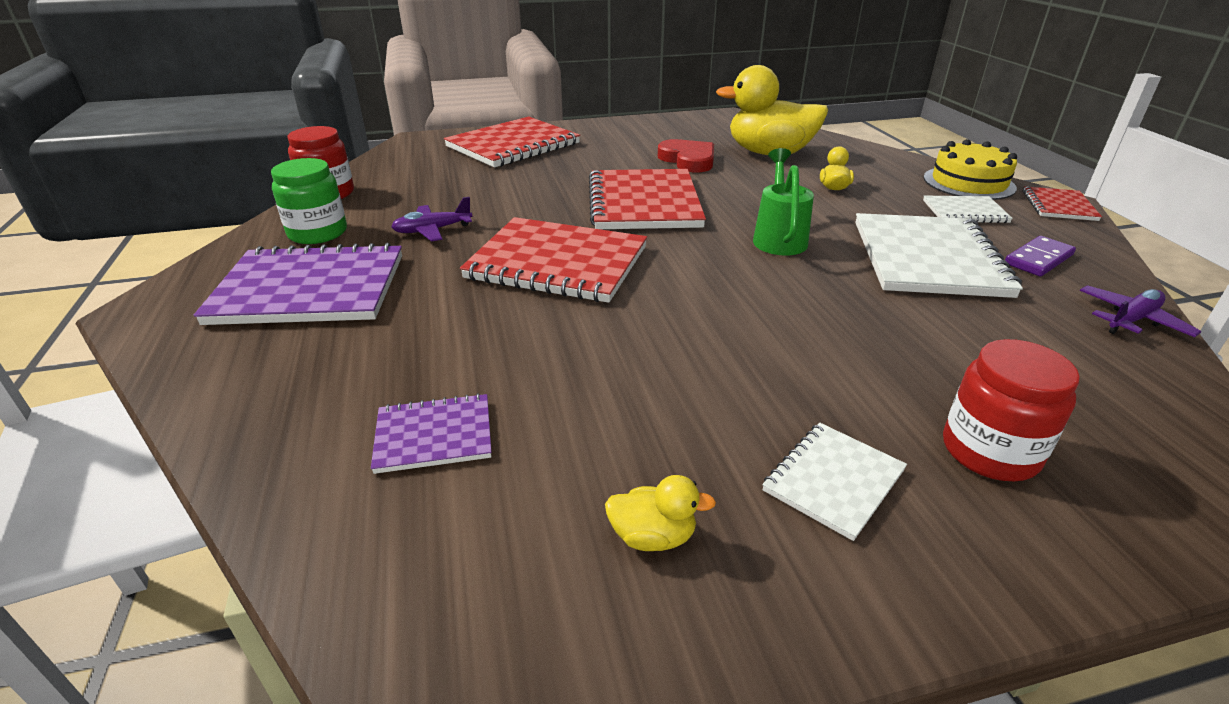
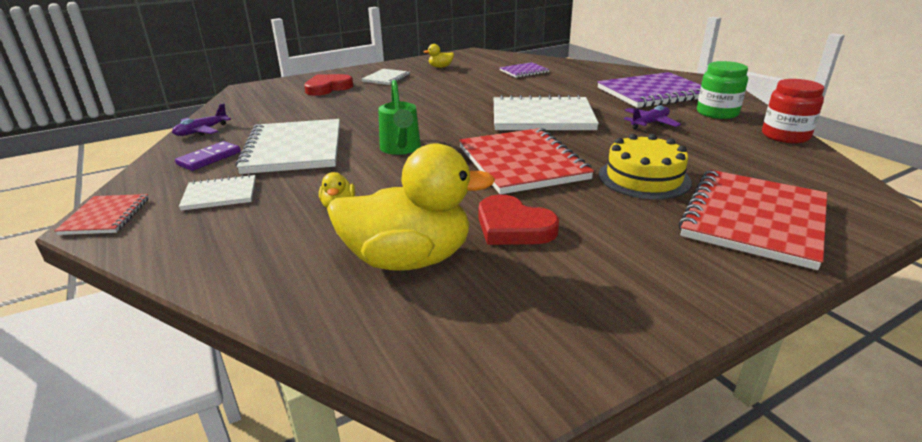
camera: 165 degrees right, 5 degrees down
(557, 263) = (542, 117): red notebook -> white notebook
(968, 183) = (167, 239): yellow cake -> yellow cake (644, 178)
(990, 451) = (328, 88): red jar -> red heart

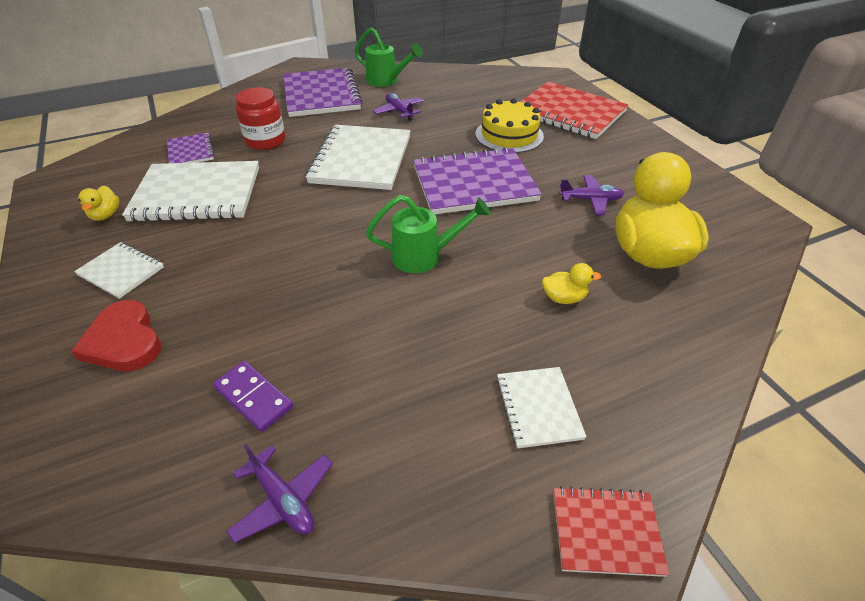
camera: 85 degrees left, 15 degrees up
(209, 158) = (416, 452): purple domino -> purple domino (253, 397)
(294, 149) = (402, 353): white notebook -> white notebook (197, 194)
(513, 227) = (590, 200): red heart -> purple plane
(522, 163) = (474, 184): red notebook -> purple notebook
(717, 113) = (387, 81): green jar -> green watering can
(785, 136) = (442, 71): red jar -> red jar (265, 141)

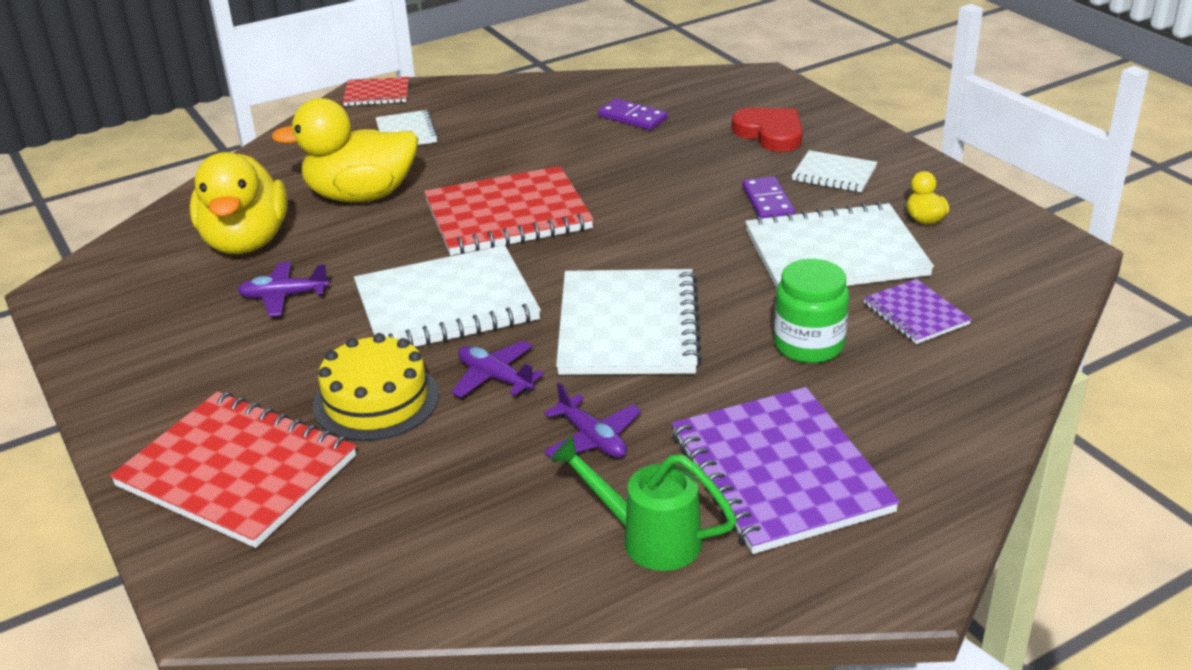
camera: 175 degrees right, 10 degrees down
(204, 245) = (768, 202): none -> purple domino
(265, 141) = (809, 345): red jar -> green jar
(283, 499) = (584, 86): purple plane -> purple plane (495, 378)
(425, 256) = (508, 215): green watering can -> red notebook
(474, 184) = (446, 304): purple notebook -> white notebook
(564, 298) = (361, 195): yellow duck -> yellow duck, size x2.41

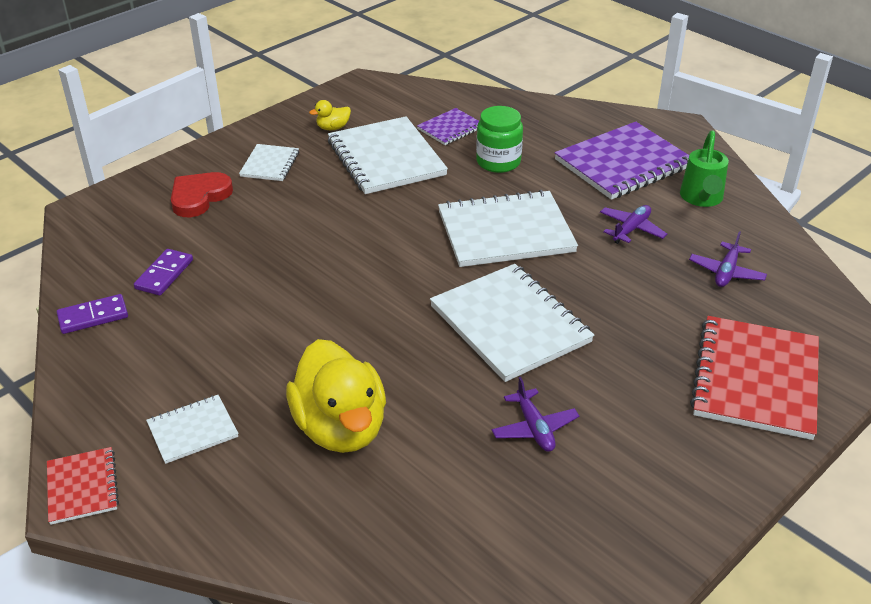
camera: 105 degrees left, 5 degrees up
(246, 242) = (450, 491): yellow duck -> none
(376, 400) = (643, 331): yellow cake -> none
(495, 378) = (590, 280): purple plane -> purple plane (726, 272)
(508, 215) = (362, 318): red notebook -> none
(768, 202) = (318, 189): purple domino -> purple domino (93, 316)

